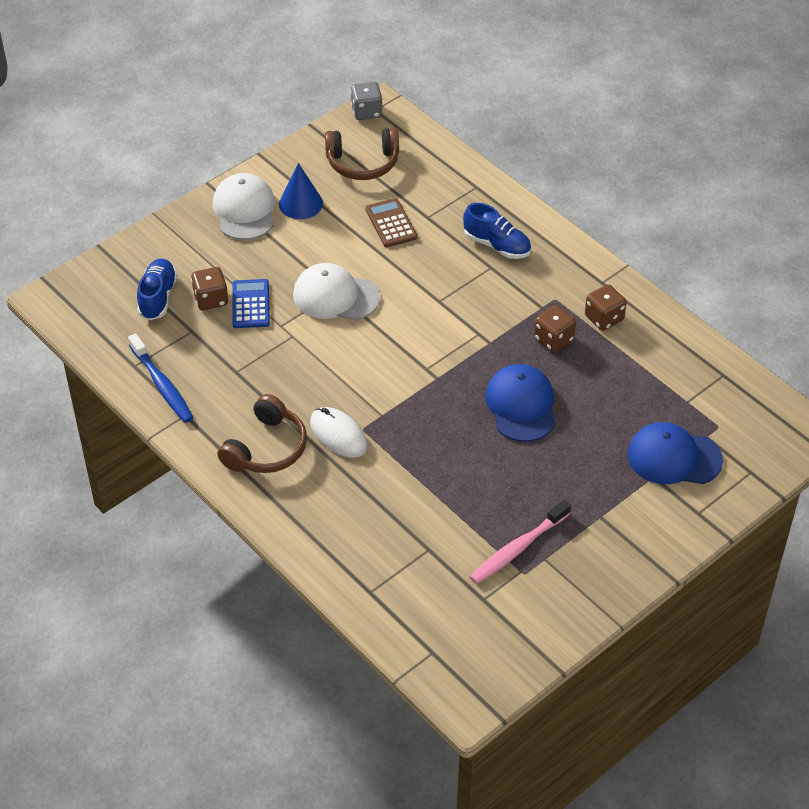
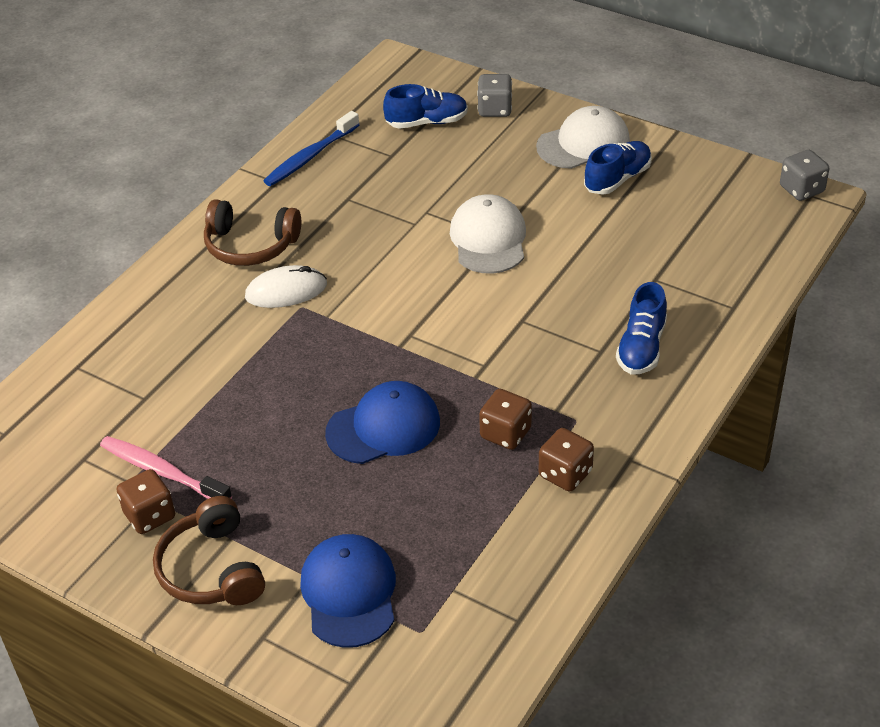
camera: 75 degrees right, 5 degrees down
(165, 250) = (495, 109): none -> grey dice
(211, 299) = (441, 156): brown dice -> brown dice (150, 516)
(251, 304) = (447, 183): blue calculator -> none
(300, 203) = (617, 179): blue cone -> blue shoe
(338, 435) = (286, 291): white mouse -> white mouse turned 45 degrees clockwise
(363, 163) = (713, 207): brown headphones -> brown headphones (212, 569)
(391, 223) = (627, 253): brown calculator -> none

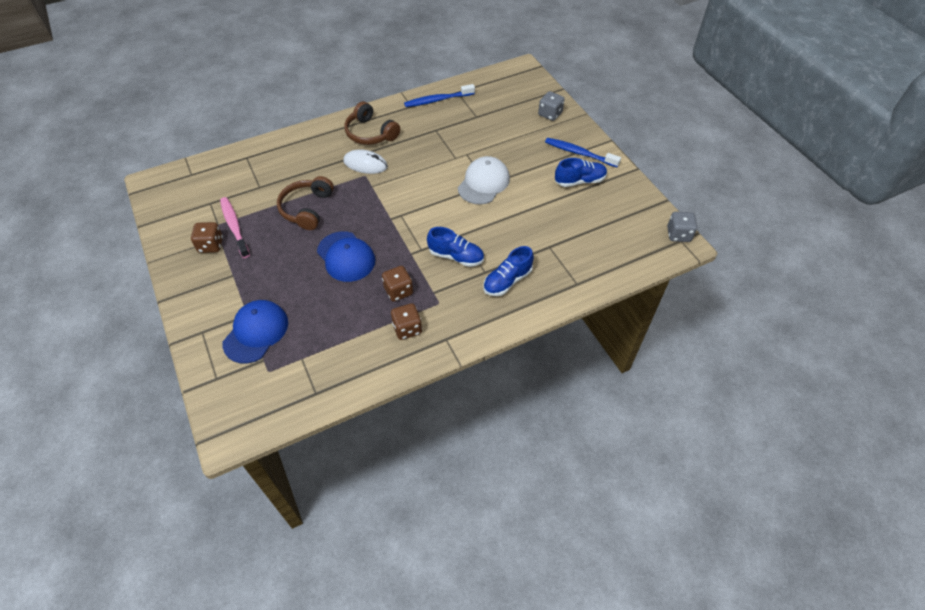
camera: 30 degrees right, 10 degrees up
(212, 569) = (212, 286): brown headphones -> brown headphones (307, 209)
(383, 427) = (346, 256): blue cap -> blue cap turned 45 degrees clockwise
(427, 122) = (509, 106): blue shoe -> blue shoe (456, 256)
(583, 144) = (579, 153): white cap -> blue toothbrush

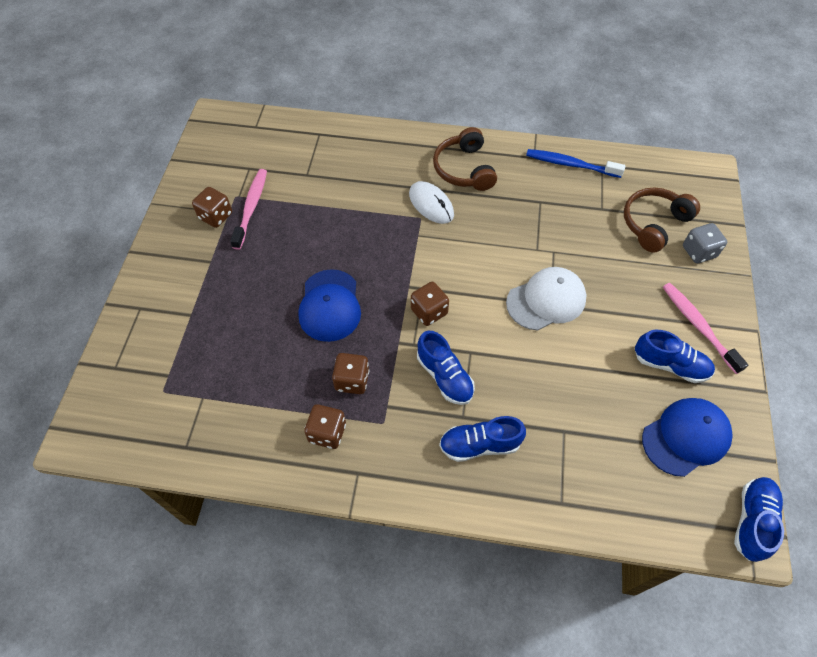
camera: 35 degrees right, 5 degrees up
(256, 332) = (184, 340): blue cap -> blue cap (686, 437)
(307, 209) = (333, 226): brown headphones -> brown headphones (654, 224)
(416, 226) = (429, 312): none -> brown dice
(579, 153) = (698, 326): blue toothbrush -> pink toothbrush
(678, 234) = (752, 521): grey dice -> blue shoe

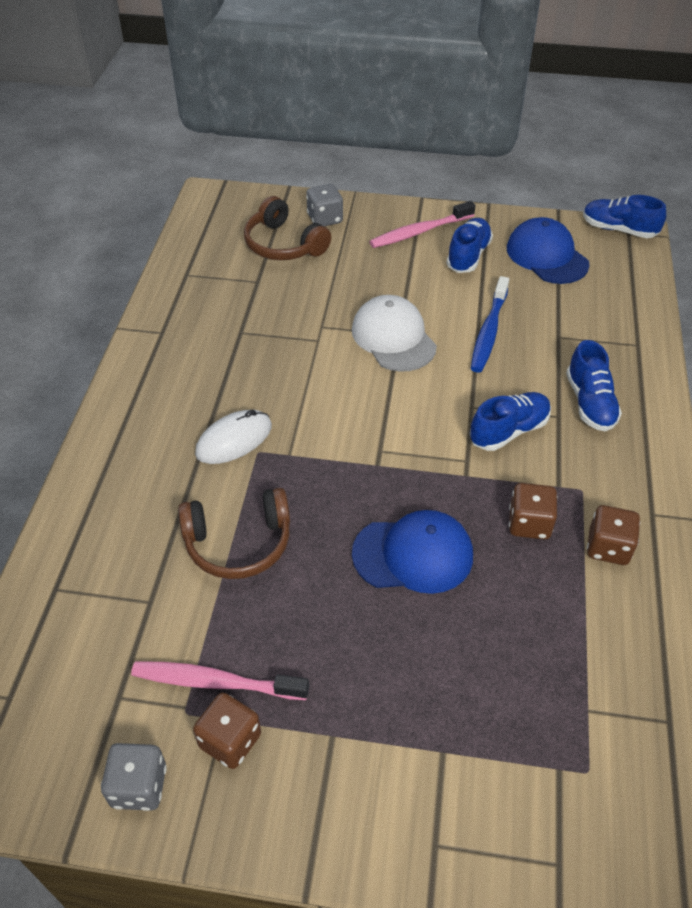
camera: 90 degrees left, 10 degrees down
(198, 181) = (139, 786): none -> grey dice
(429, 312) = (416, 444): brown dice -> none
(464, 169) = (171, 402): brown headphones -> brown headphones (238, 543)
(570, 164) = (181, 300): blue toothbrush -> blue toothbrush (489, 331)

